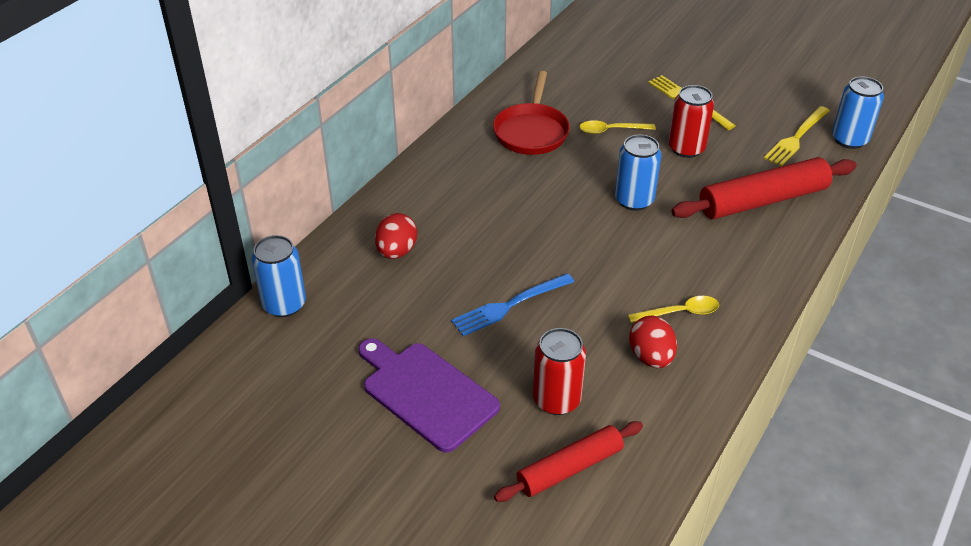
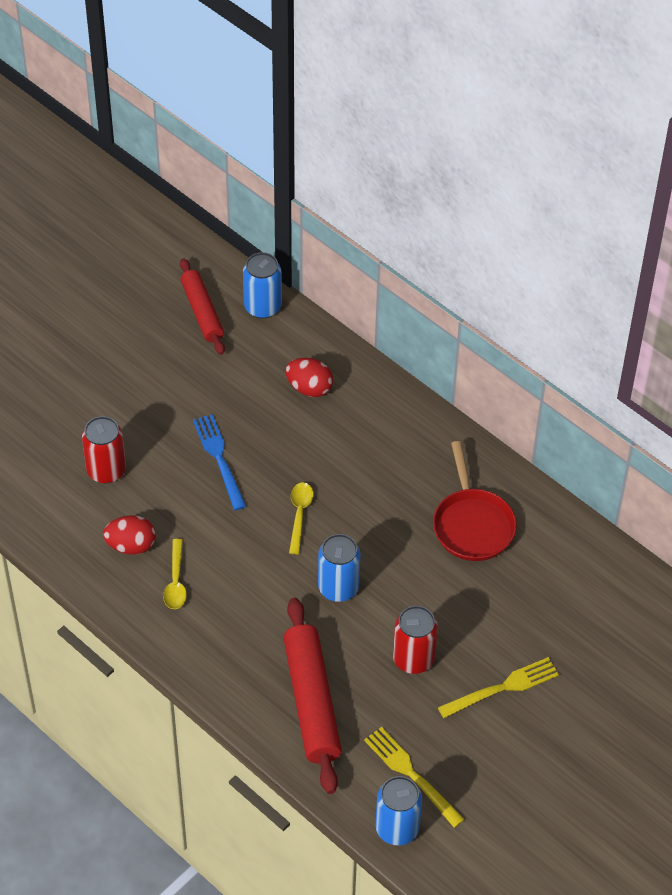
camera: 100 degrees right, 10 degrees up
(426, 393) = (139, 388): purple cutting board -> none
(531, 131) = (472, 524): red pan -> red pan turned 120 degrees counterclockwise
(569, 468) = (39, 464): red rolling pin -> red rolling pin (202, 312)
(611, 130) = (460, 597): yellow spoon -> yellow spoon (299, 514)

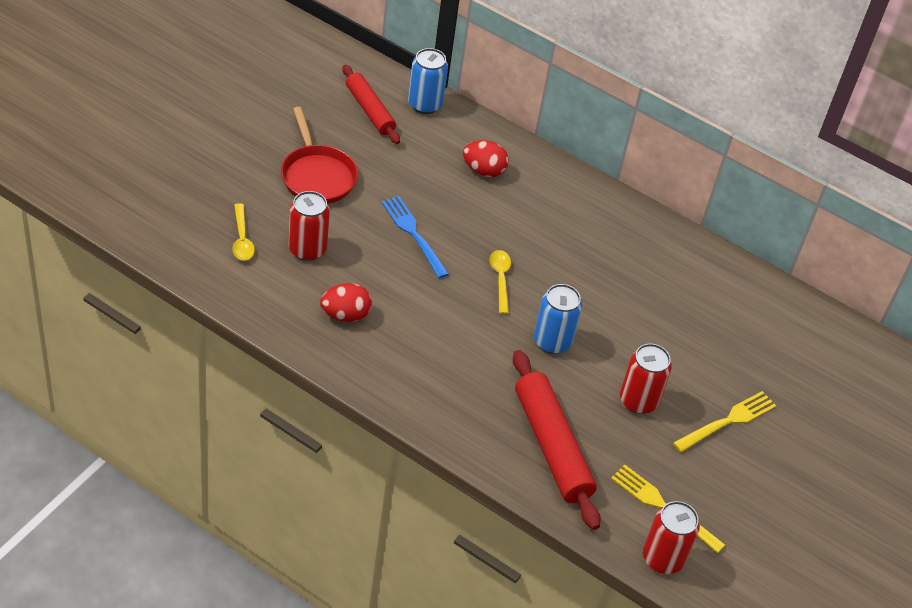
camera: 15 degrees left, 5 degrees down
(175, 582) = (396, 345): yellow spoon -> yellow spoon (242, 239)
(397, 828) = (663, 558): blue can -> red can
(472, 524) = (661, 279): red pan -> red pan (317, 175)

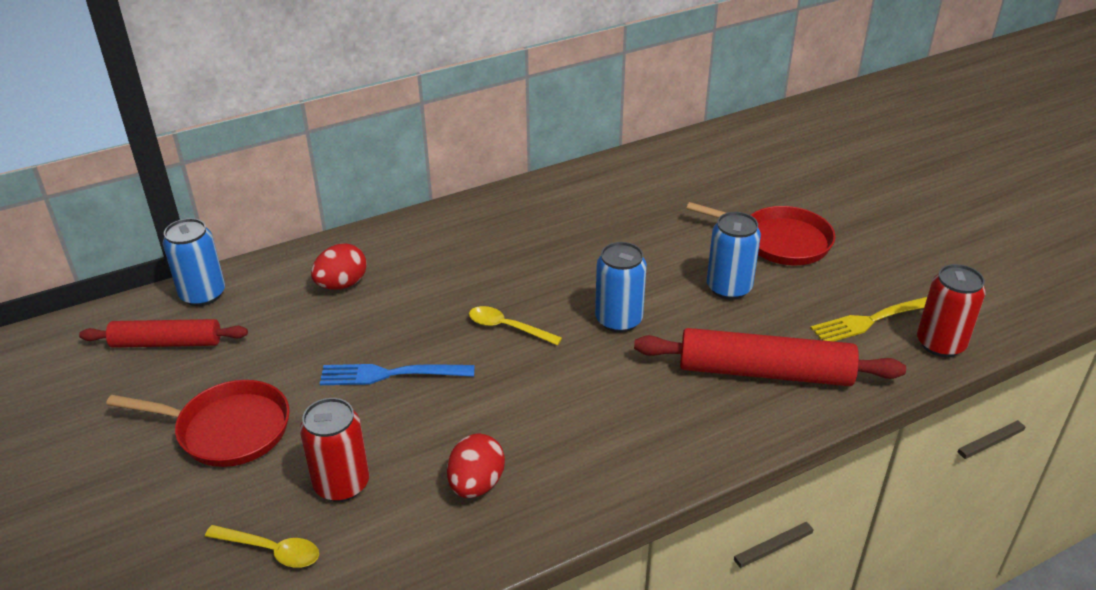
camera: 55 degrees left, 10 degrees down
(638, 401) = (729, 288): red can -> blue can
(727, 421) = (779, 241): yellow fork -> red pan

